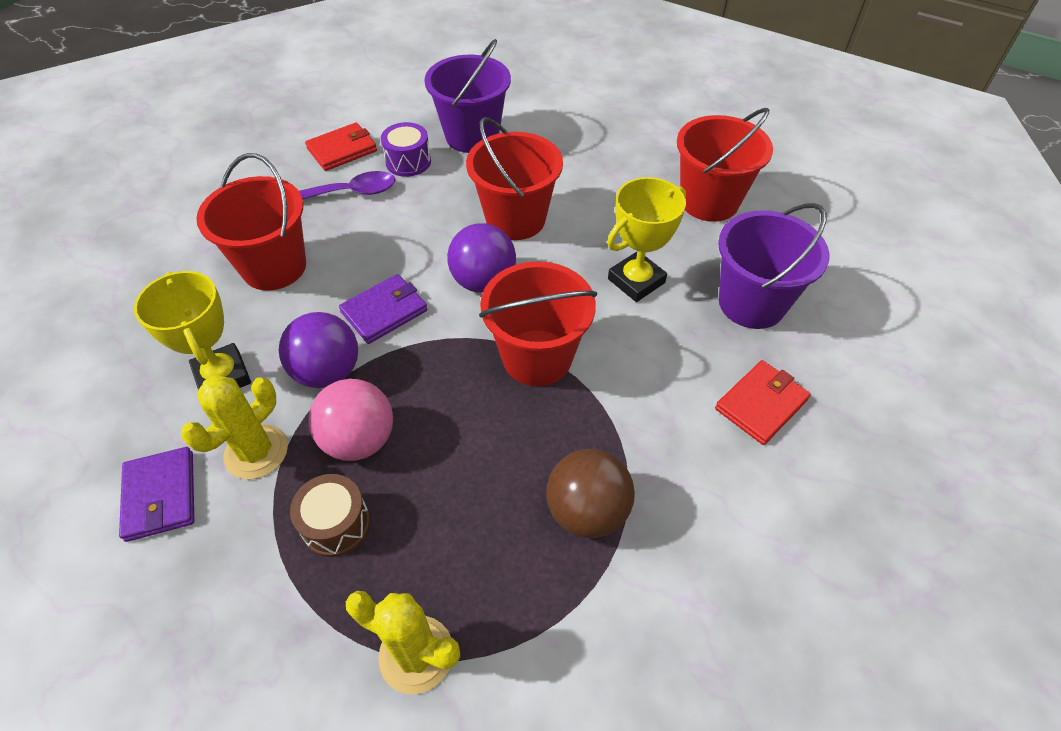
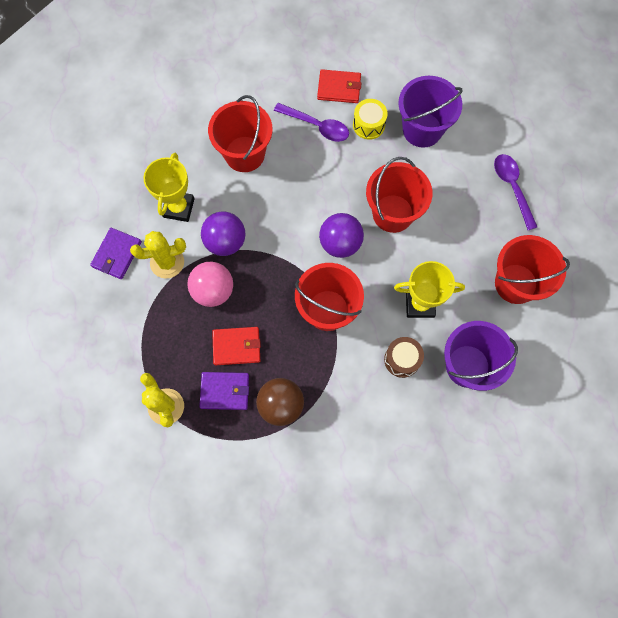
camera: 40 degrees right, 20 degrees up
(336, 524) = (175, 325): brown drum -> brown drum (402, 359)
(384, 311) = (277, 225): purple wallet -> purple wallet (225, 391)
(408, 162) = (368, 125): purple drum -> yellow drum
(614, 131) = (512, 188): none -> purple spoon
(761, 404) = (411, 422): red wallet -> red wallet (237, 346)

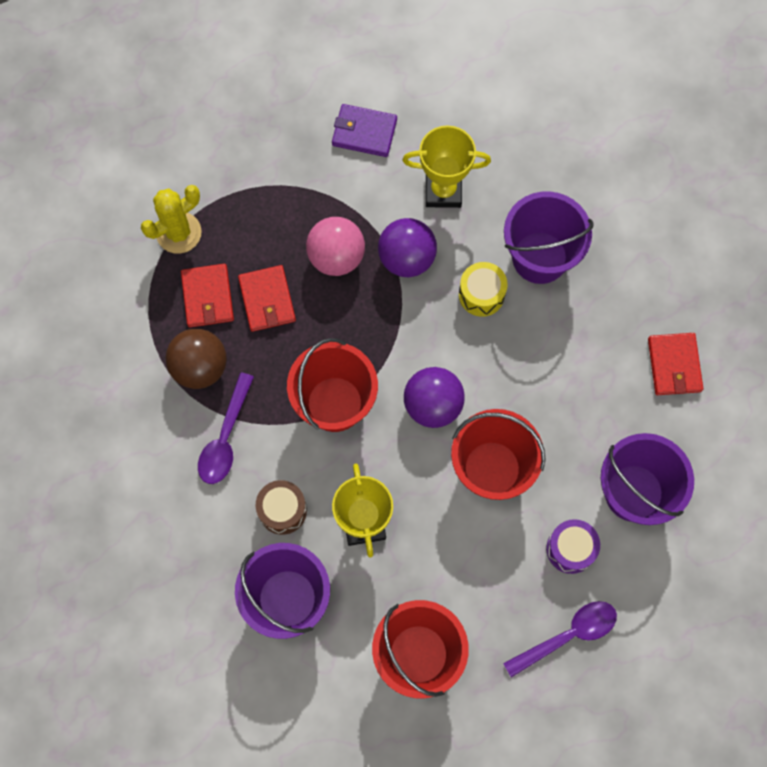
camera: 80 degrees right, 0 degrees up
(167, 262) = (365, 193): yellow cactus -> none
(225, 391) = (207, 297): purple wallet -> red wallet
(244, 154) = (540, 257): red bucket -> purple bucket
(316, 126) = (605, 344): purple spoon -> purple spoon (225, 437)
(368, 125) = (624, 416): yellow drum -> yellow drum (481, 294)
(455, 175) = (570, 549): none -> purple drum

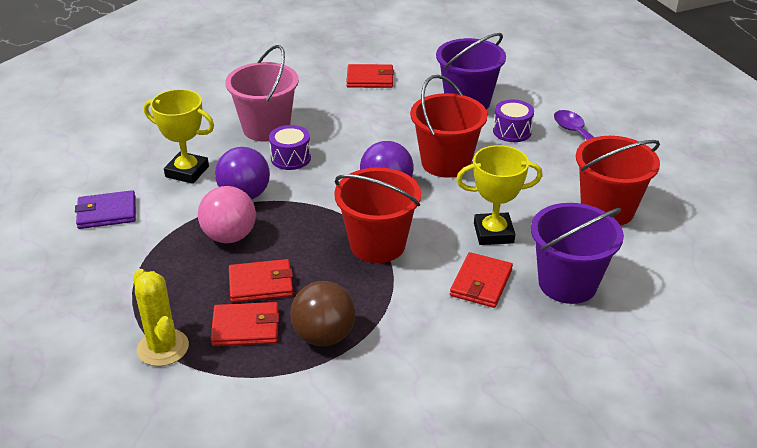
camera: 85 degrees left, 35 degrees down
(225, 437) = (404, 319): purple spoon -> none
(282, 510) = (481, 283): brown drum -> red wallet
(364, 132) = (107, 213): purple wallet -> purple wallet turned 60 degrees clockwise
(443, 191) = (187, 171): yellow trophy -> yellow trophy turned 75 degrees counterclockwise
(481, 294) = (290, 158): yellow drum -> purple drum
(540, 257) = (266, 128): purple bucket -> pink bucket

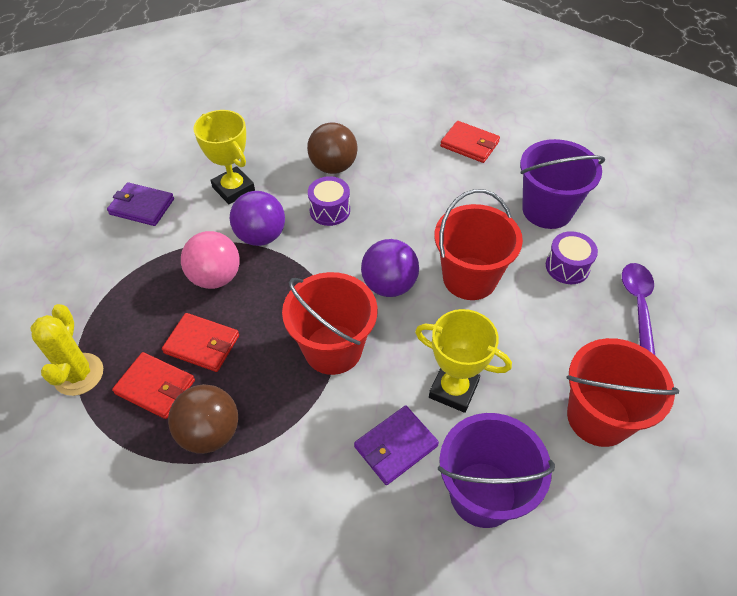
camera: 30 degrees right, 15 degrees up
(266, 128) = (333, 167): pink bucket -> brown ball
(481, 283) = (395, 446): red wallet -> purple wallet

